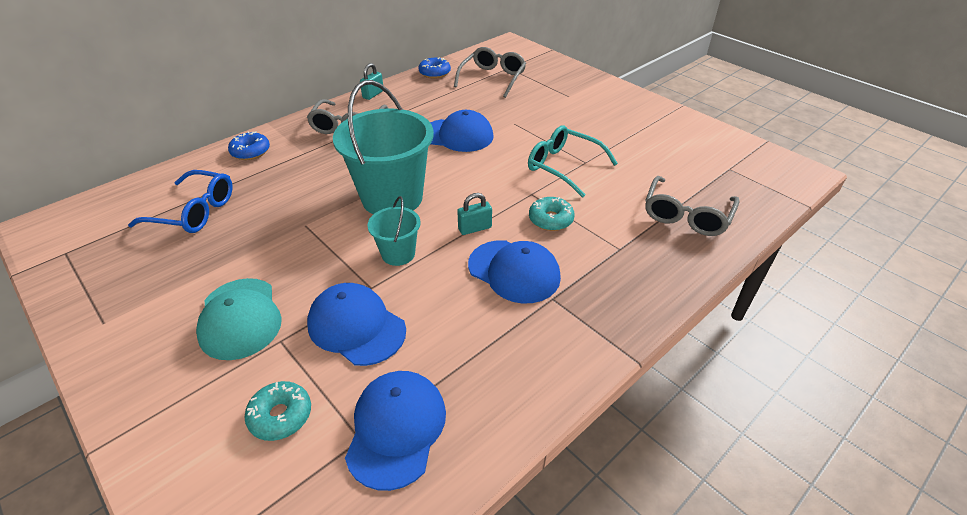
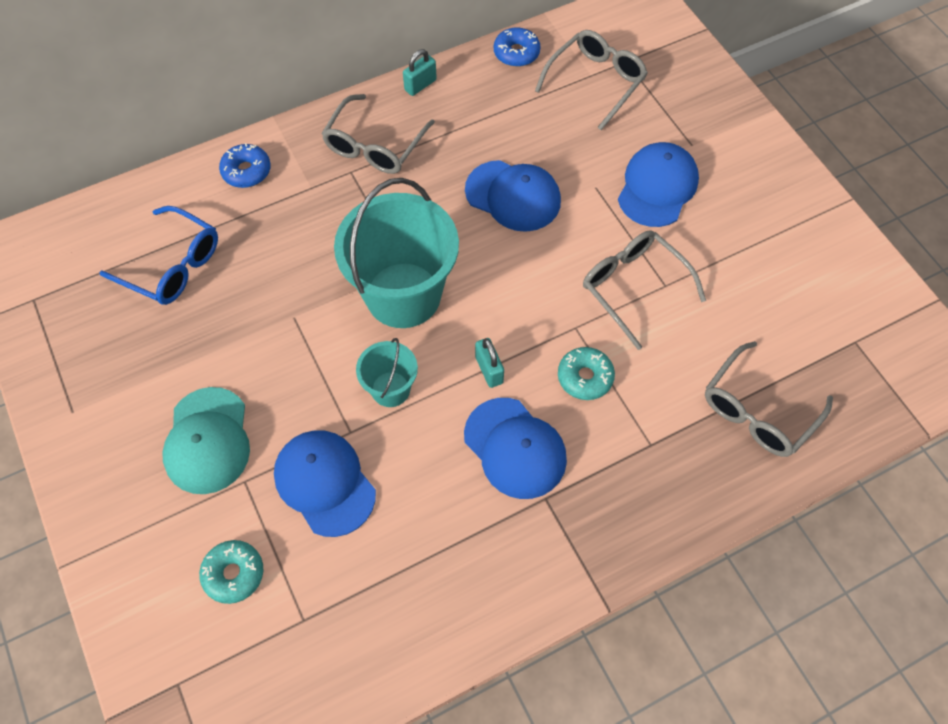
camera: 15 degrees right, 20 degrees up
(396, 429) = (339, 618): blue cap -> blue cap (657, 187)
(475, 228) = (489, 370): turquoise padlock -> turquoise padlock turned 75 degrees clockwise
(563, 166) = (633, 287): turquoise glasses -> grey glasses

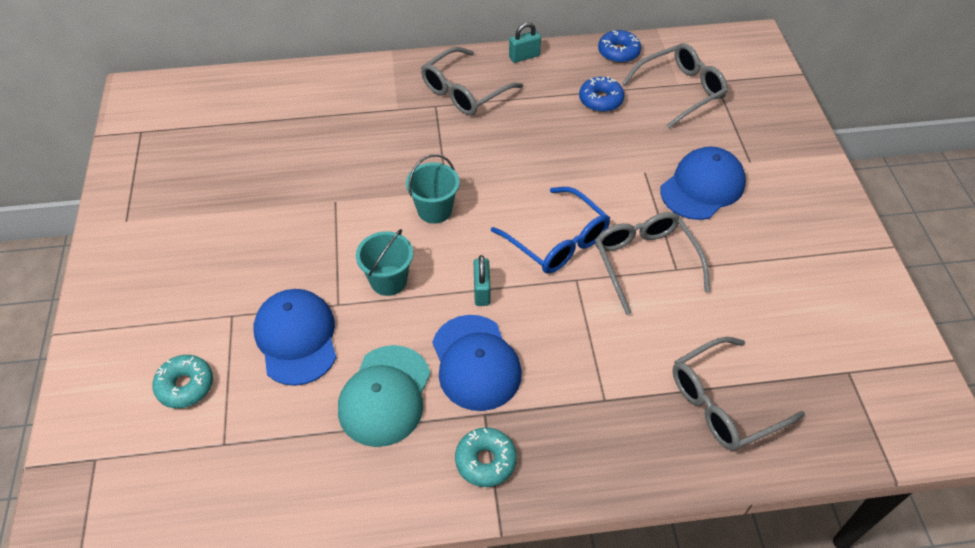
camera: 20 degrees right, 10 degrees down
(172, 265) = (258, 136): blue glasses -> blue glasses (557, 241)
(207, 441) = (218, 274): turquoise cap -> turquoise cap (385, 396)
(246, 171) = (351, 84): blue donut -> blue donut (600, 100)
(403, 295) = (434, 210): turquoise bucket -> turquoise bucket, size x0.49
(513, 196) = (566, 159): blue cap -> none
(585, 377) = (566, 323): turquoise donut -> turquoise donut (485, 461)

